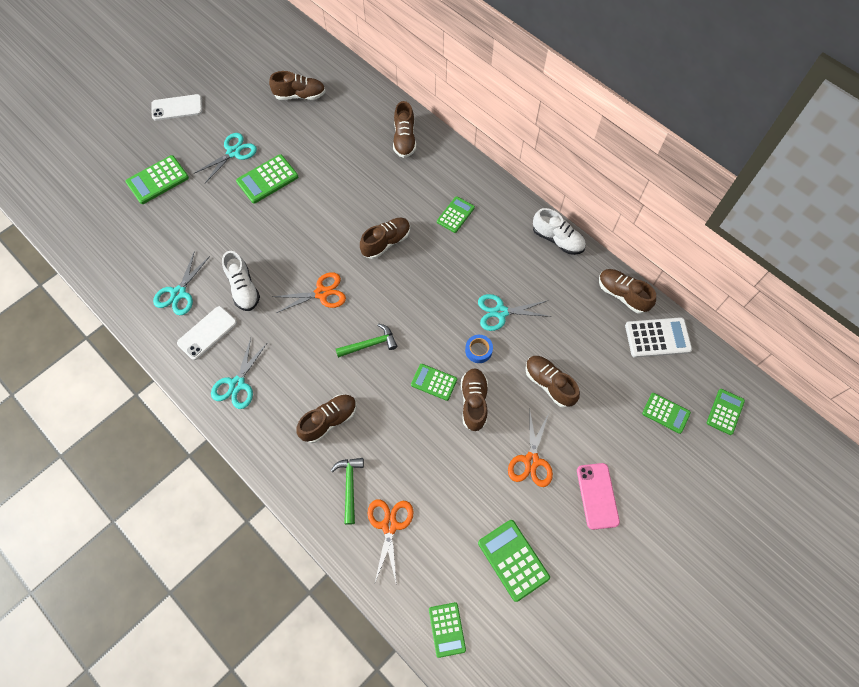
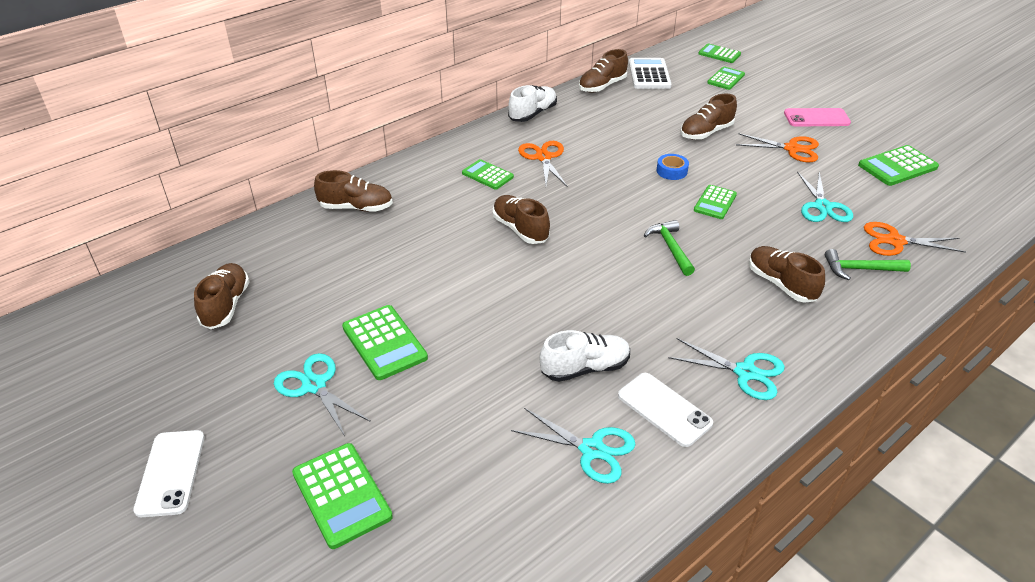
camera: 85 degrees left, 25 degrees down
(322, 293) = (595, 287): orange scissors -> orange scissors (543, 157)
(447, 629) = (986, 209): green calculator -> none
(474, 402) = (734, 178): brown shoe -> none
(500, 312) = (623, 154): turquoise scissors -> turquoise scissors (822, 207)

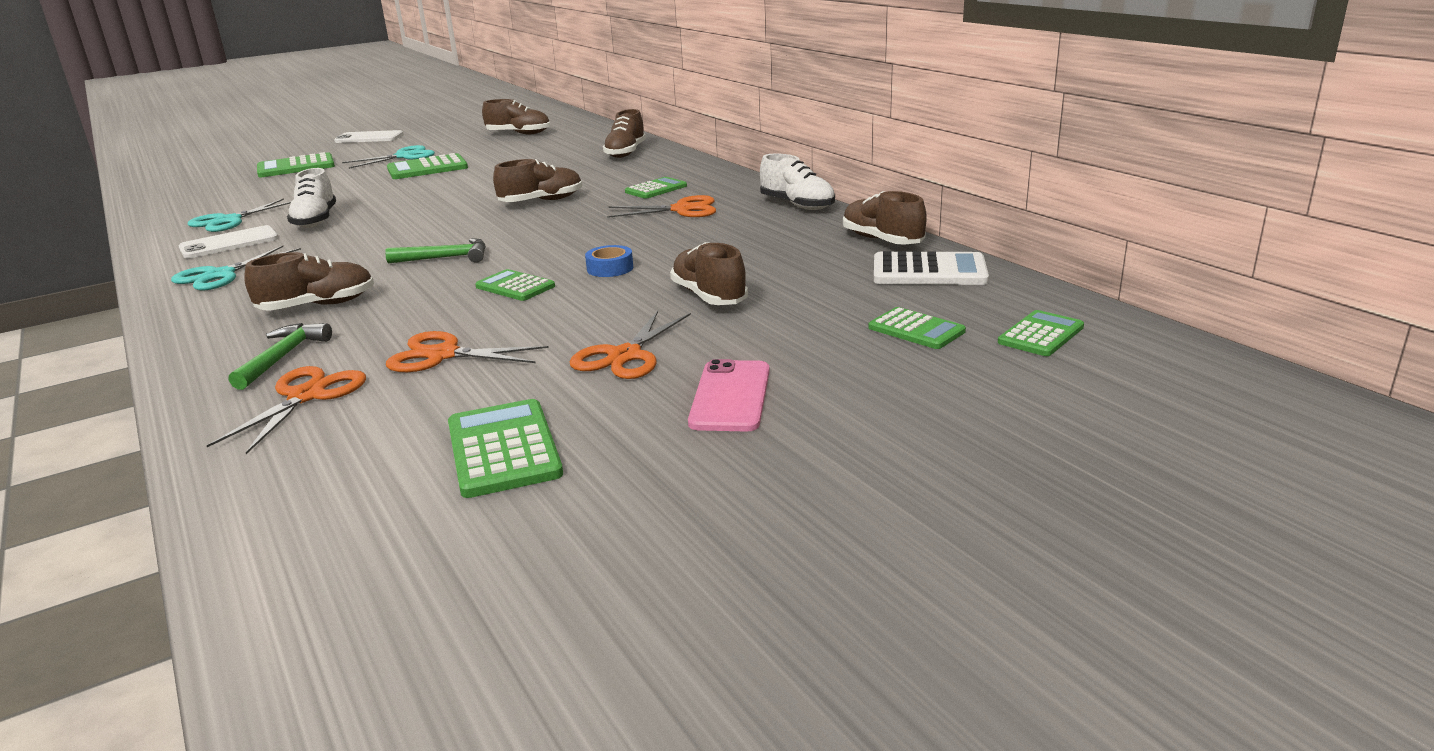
camera: 100 degrees right, 15 degrees down
(822, 207) = (443, 355): turquoise scissors -> orange scissors

